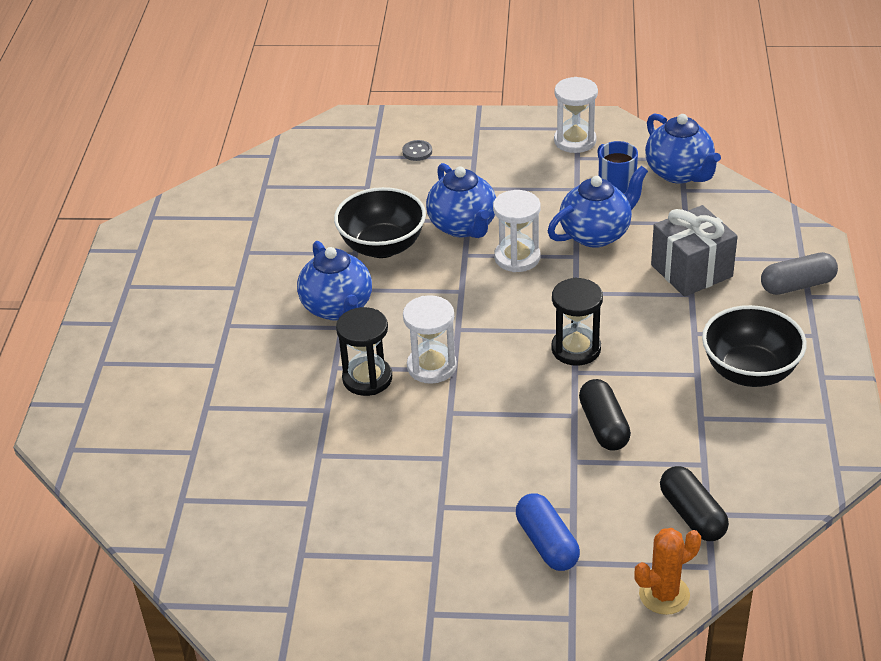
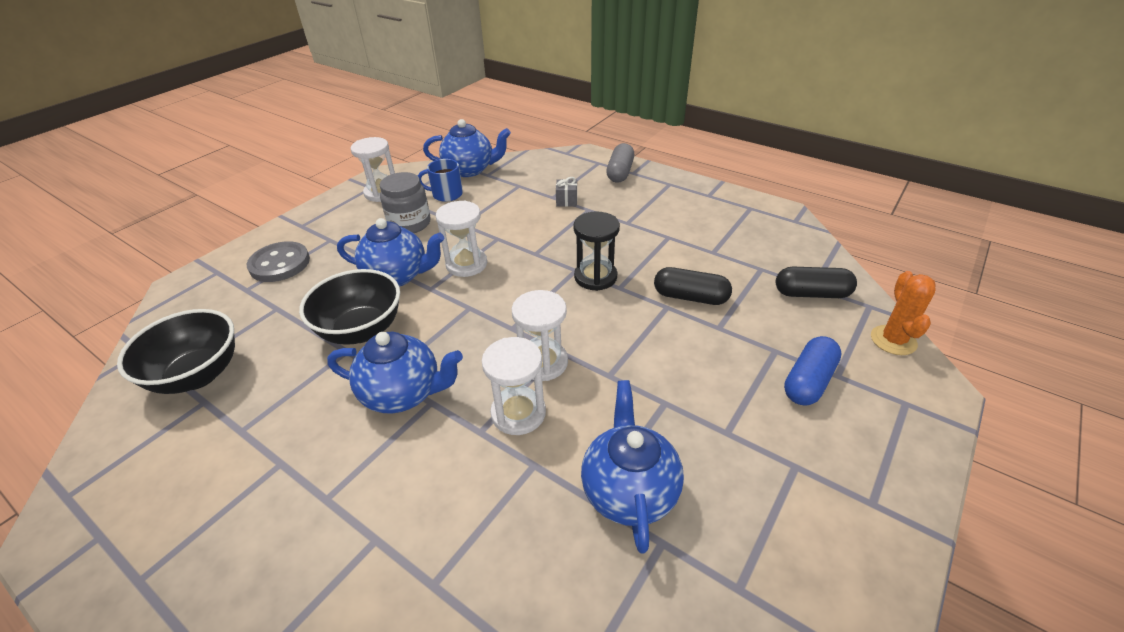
camera: 60 degrees left, 0 degrees up
(367, 378) = (518, 413): black hourglass -> white hourglass
(417, 152) = (280, 264): grey button -> grey button, size x1.98
(543, 188) = (409, 224): none -> grey jar
(547, 543) = (808, 381): blue capsule -> blue capsule turned 60 degrees counterclockwise
(596, 234) = (486, 221): blue teapot -> blue teapot (629, 491)
(691, 271) = (566, 201): grey gift -> grey gift, size x0.46
(750, 372) = (683, 217): black bowl -> black bowl (198, 375)

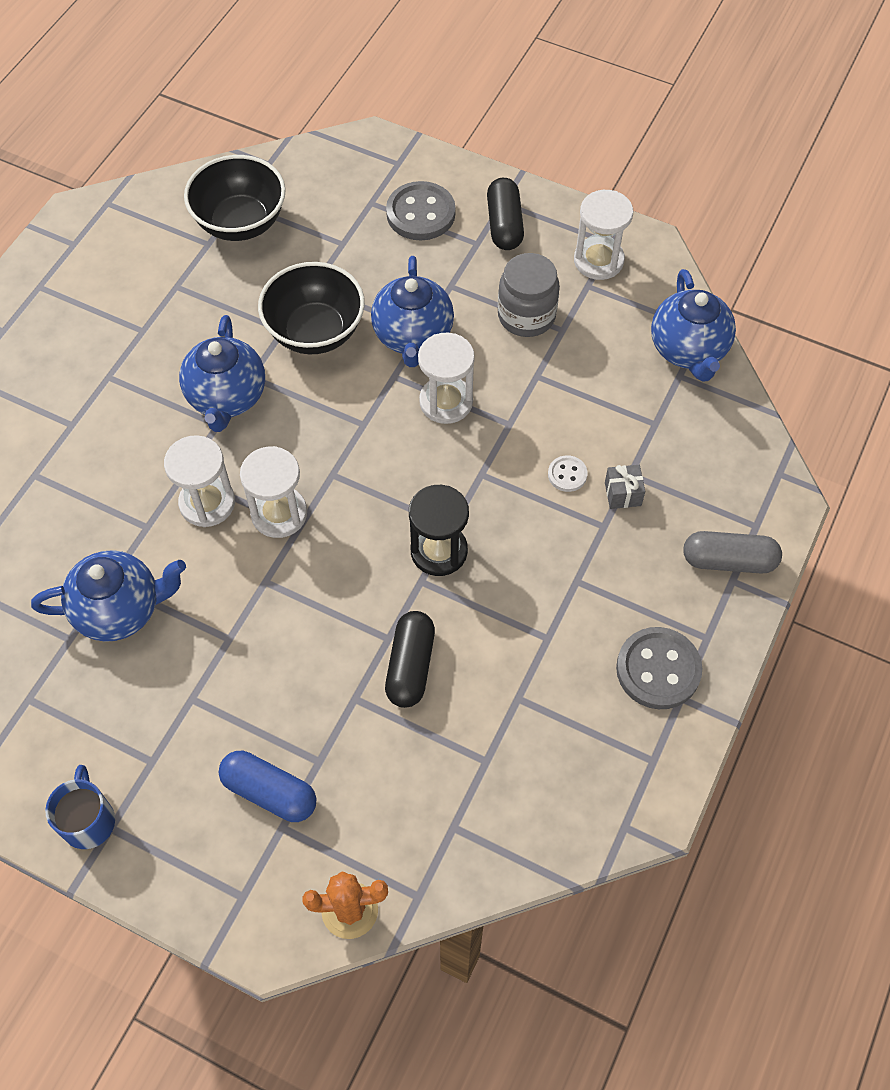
camera: 80 degrees right, 20 degrees up
(446, 194) = (610, 337): blue mug -> blue mug (88, 820)
(546, 219) = (567, 474): none -> white button
(690, 200) = (658, 669): none -> grey button
(811, 294) = (436, 822): black capsule -> black capsule (504, 225)

